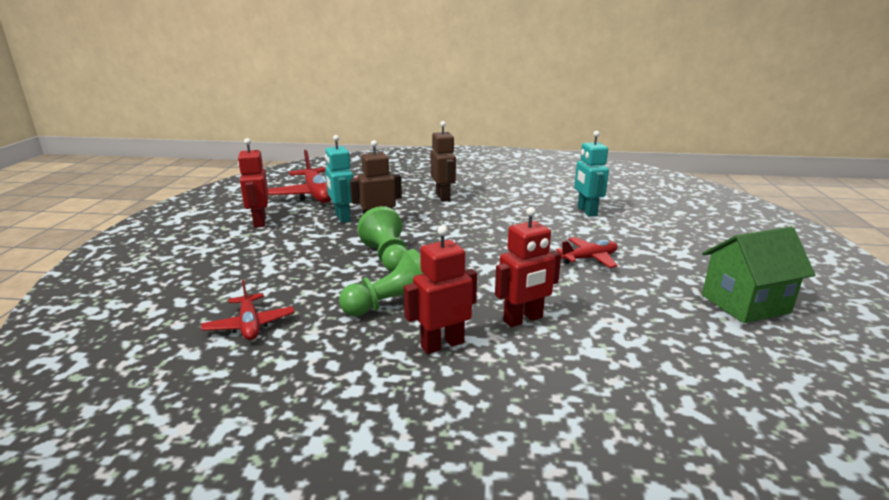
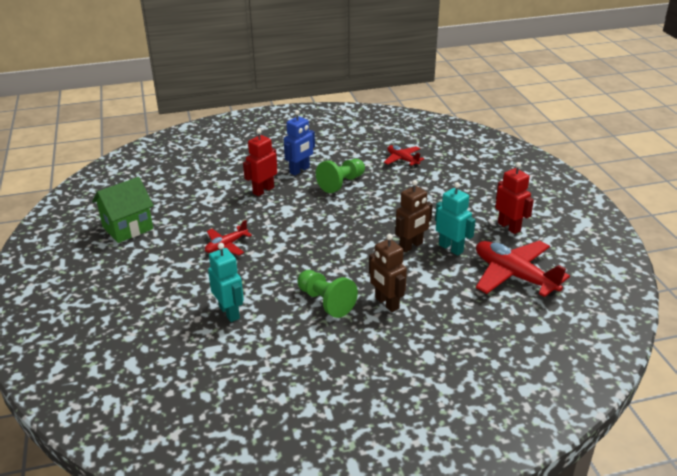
camera: 160 degrees right, 10 degrees up
(387, 258) = (372, 214): green pawn -> green pawn (325, 302)
(442, 344) = (300, 170): red robot -> blue robot

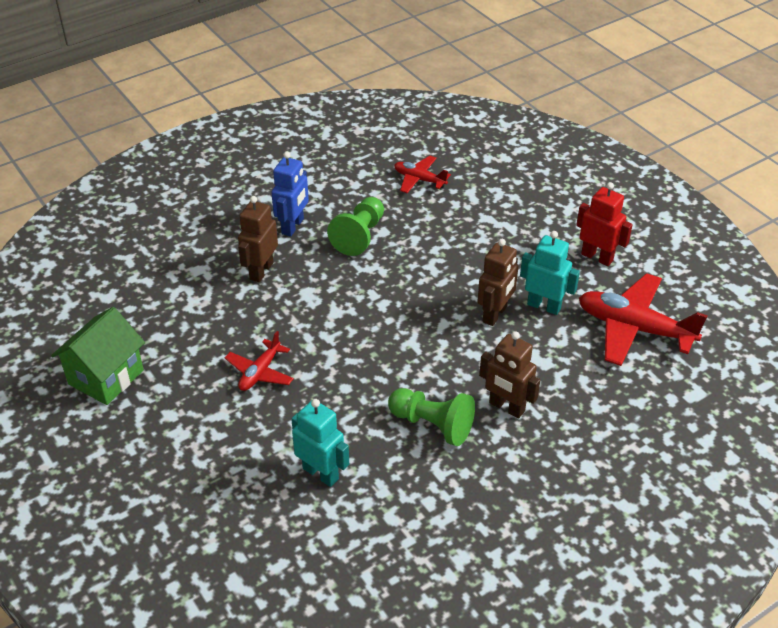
camera: 20 degrees left, 10 degrees up
(263, 190) = (261, 271): red robot -> brown robot

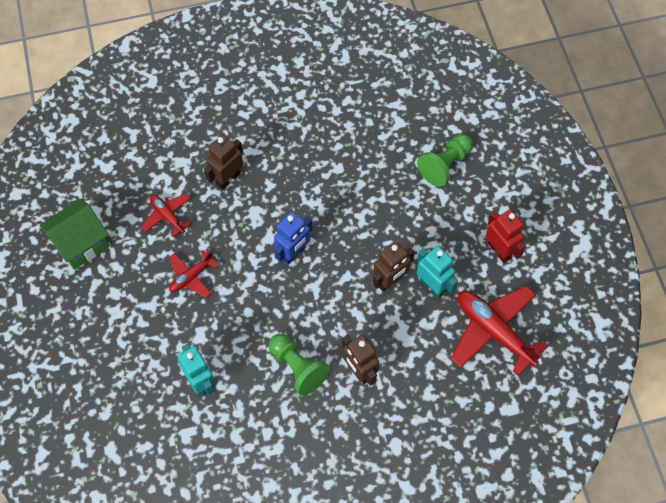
camera: 20 degrees right, 20 degrees up
(293, 226) = (269, 140): blue robot -> blue robot (293, 253)
(359, 236) = (317, 167): green pawn -> green pawn (445, 165)
(419, 179) = (390, 121): red plane -> red plane (167, 216)

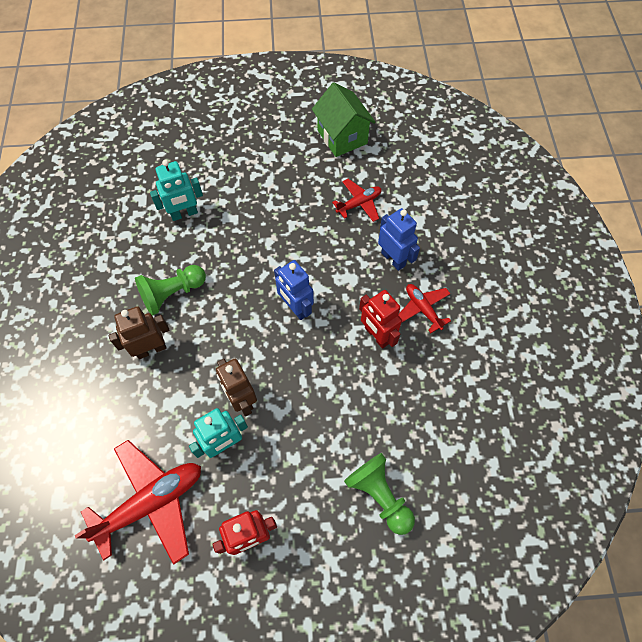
camera: 100 degrees right, 0 degrees up
(191, 276) = (290, 217): red plane -> red plane (422, 309)
(228, 179) = (393, 259): brown robot -> blue robot
(309, 183) = (376, 335): none -> red robot

